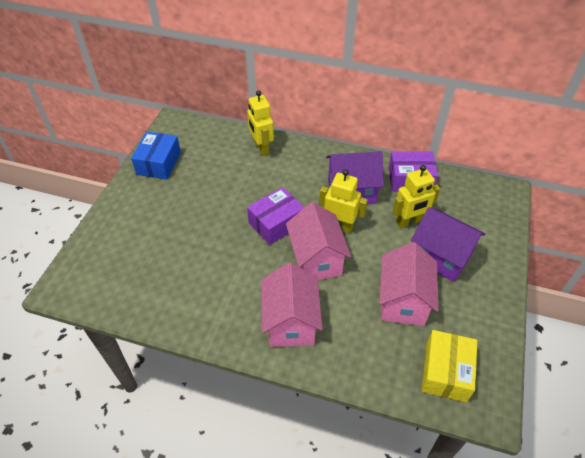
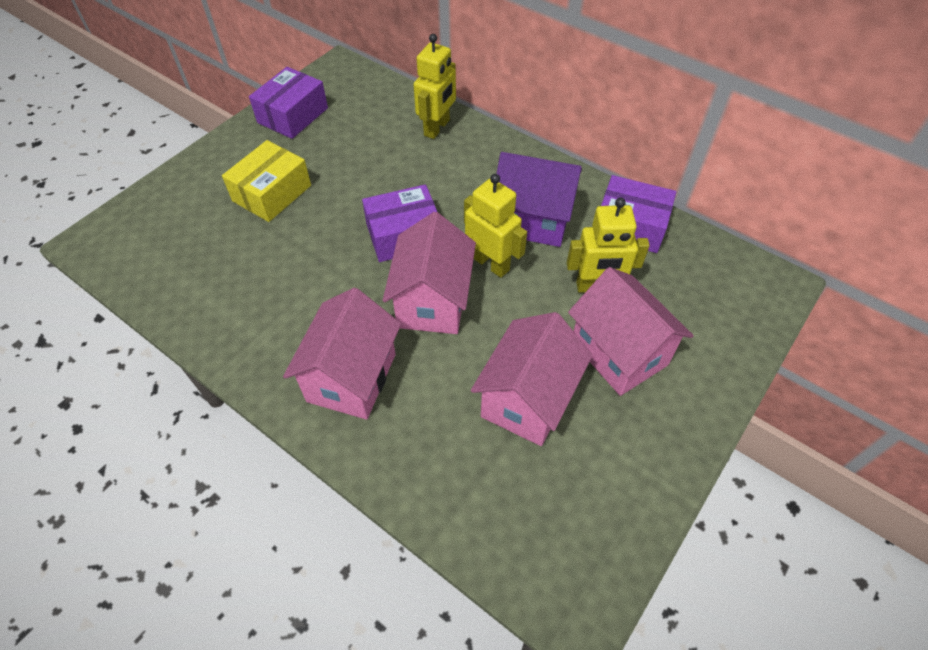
camera: 20 degrees right, 5 degrees up
(159, 163) = (293, 115): blue box -> purple box
(261, 148) = (437, 128): yellow robot -> yellow robot turned 150 degrees counterclockwise
(440, 257) = (618, 353): purple house -> pink house
(446, 372) = (539, 526): yellow box -> yellow box (272, 193)

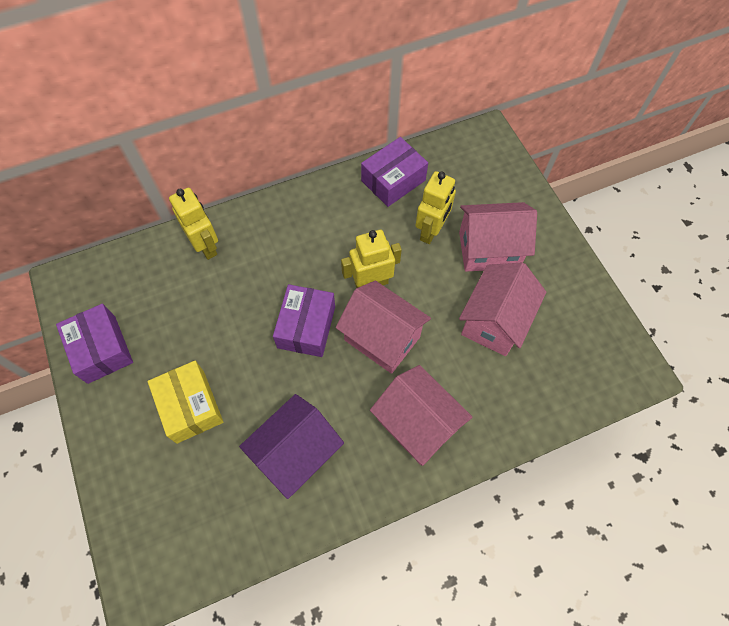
camera: 60 degrees left, 10 degrees up
(527, 399) = (494, 322): pink house -> pink house turned 60 degrees clockwise
(532, 221) = (349, 235): purple house -> purple house (296, 453)

